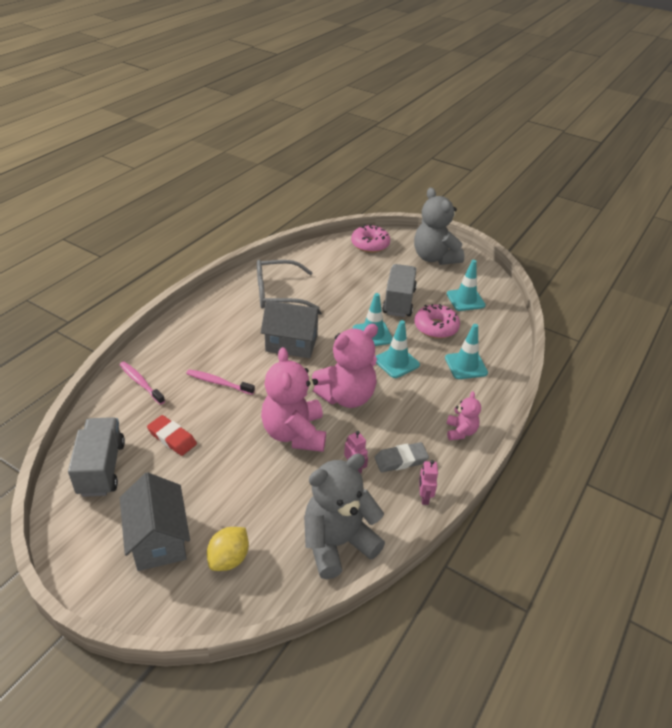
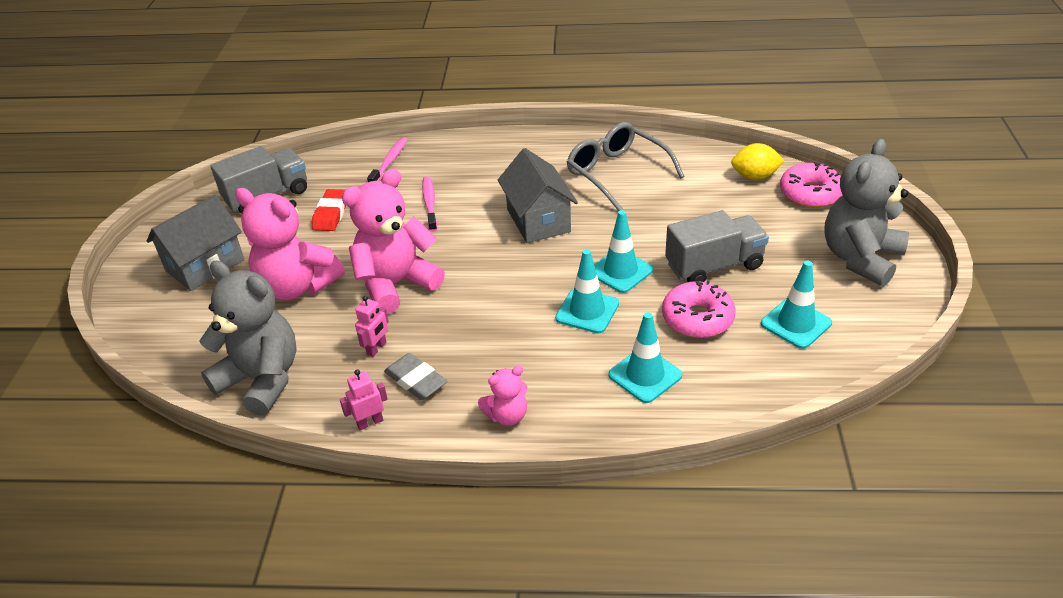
camera: 65 degrees right, 0 degrees up
(229, 559) = (204, 316): yellow lemon -> yellow lemon (755, 176)
(346, 396) = (486, 296): pink teddy bear -> pink teddy bear (297, 286)

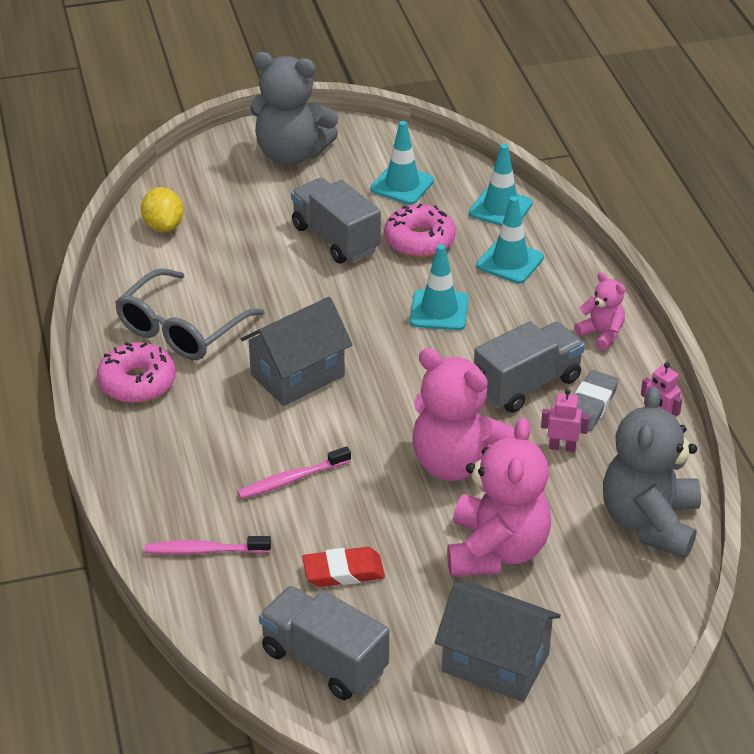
camera: 110 degrees left, 0 degrees up
(463, 345) = (527, 384): none -> grey truck
(620, 271) = (367, 298): turquoise traffic cone -> turquoise traffic cone (500, 208)
(810, 194) = (188, 188): pink donut -> pink donut (137, 382)

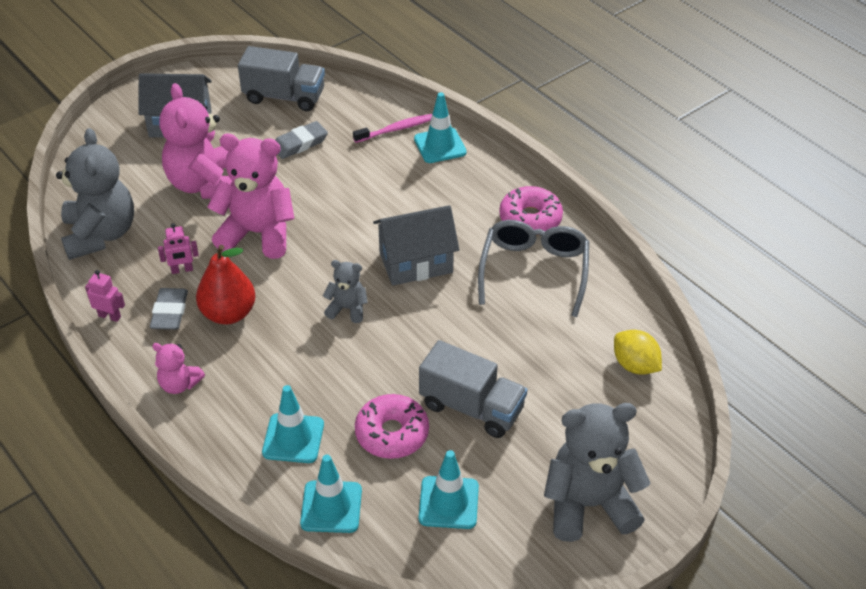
camera: 155 degrees right, 5 degrees up
(291, 479) = (369, 187): pink toothbrush -> none
(297, 375) = (416, 262): grey house -> grey house turned 45 degrees clockwise
(343, 571) = (300, 143): red eraser -> grey eraser
(399, 352) = (347, 309): none -> grey teddy bear
(439, 310) = (334, 360): turquoise traffic cone -> turquoise traffic cone (440, 146)
(527, 384) = (228, 313): grey truck -> red pear

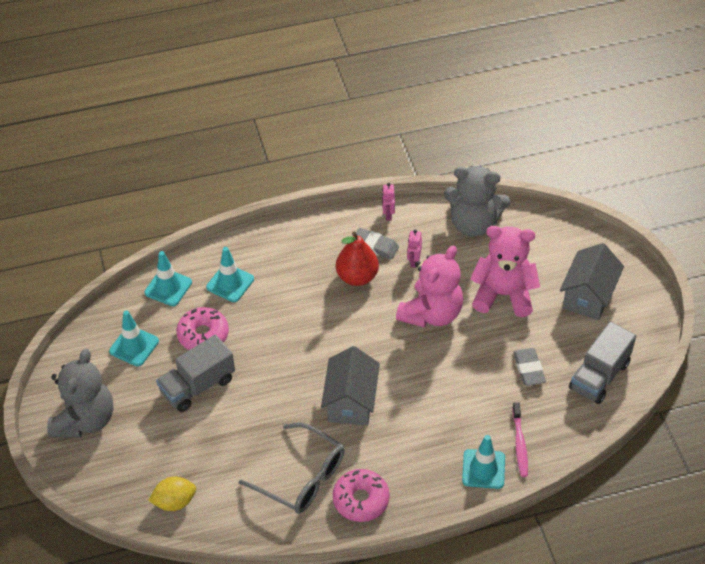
camera: 115 degrees right, 5 degrees up
(109, 316) = (388, 215): pink robot -> pink robot turned 135 degrees clockwise
(179, 384) = (307, 237): pink teddy bear -> none
(347, 309) = (326, 344): grey teddy bear -> none

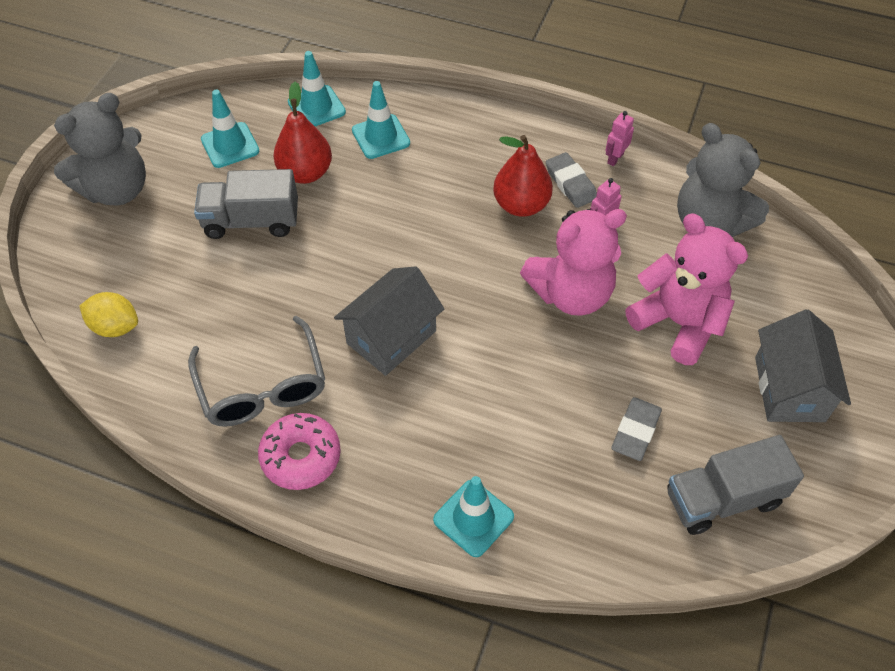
camera: 35 degrees right, 5 degrees up
(203, 335) = (305, 173): pink donut -> red pear
(520, 443) = (545, 517): pink toothbrush -> none
(588, 296) = (789, 389): grey house -> grey house turned 60 degrees counterclockwise

